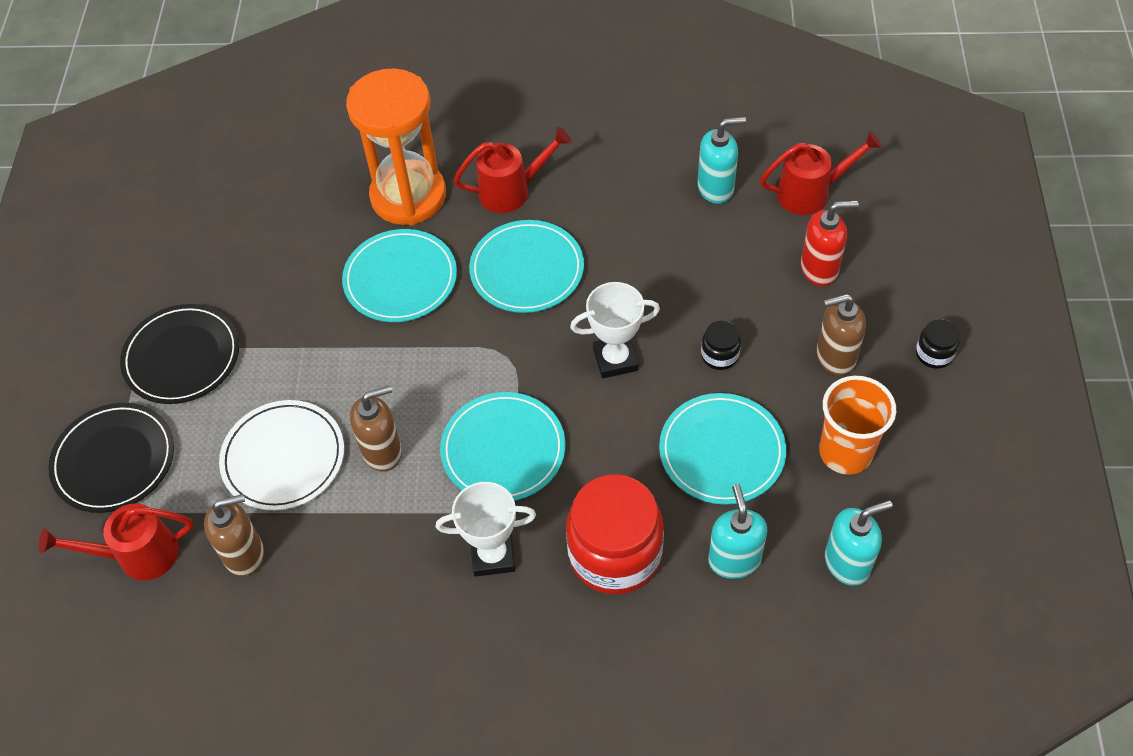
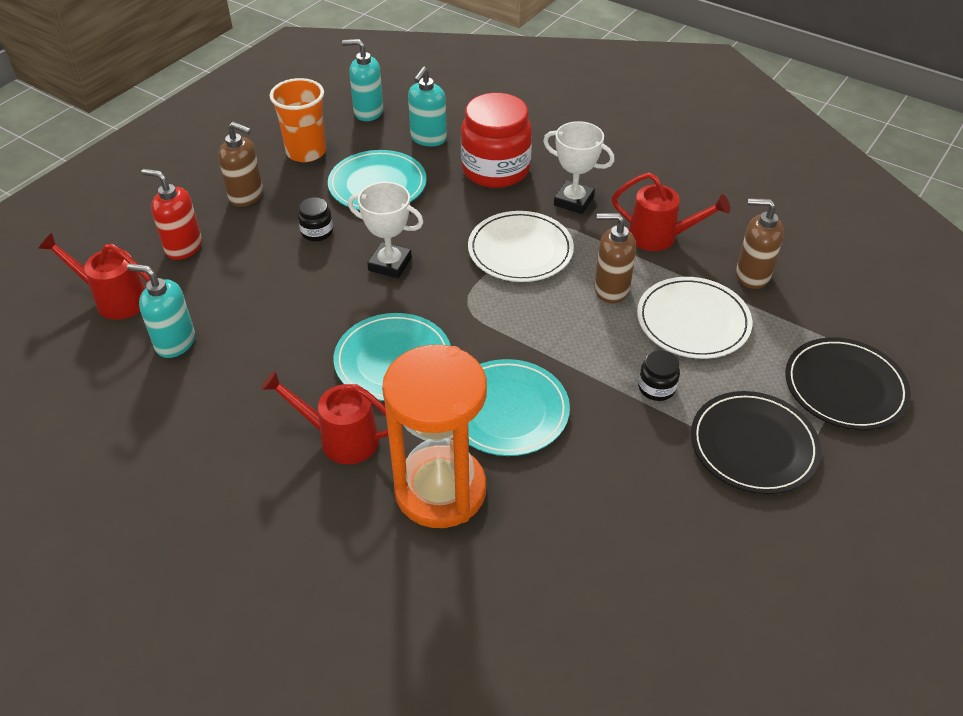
camera: 150 degrees left, 10 degrees down
(138, 555) = (839, 311): red watering can -> red watering can (660, 237)
(503, 449) = (520, 250): turquoise plate -> white plate
(934, 354) = (187, 169): black jar -> black jar (656, 388)

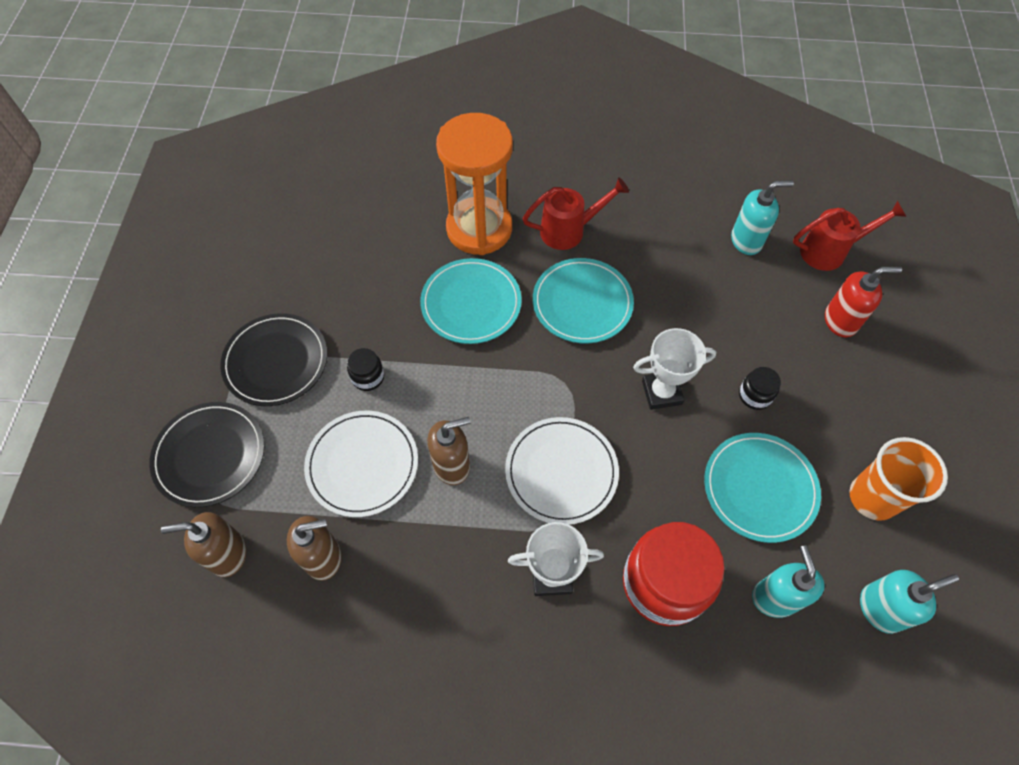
camera: 150 degrees right, 15 degrees up
(246, 196) = (858, 405): brown soap dispenser -> brown soap dispenser (228, 554)
(660, 237) = (436, 566): red watering can -> none

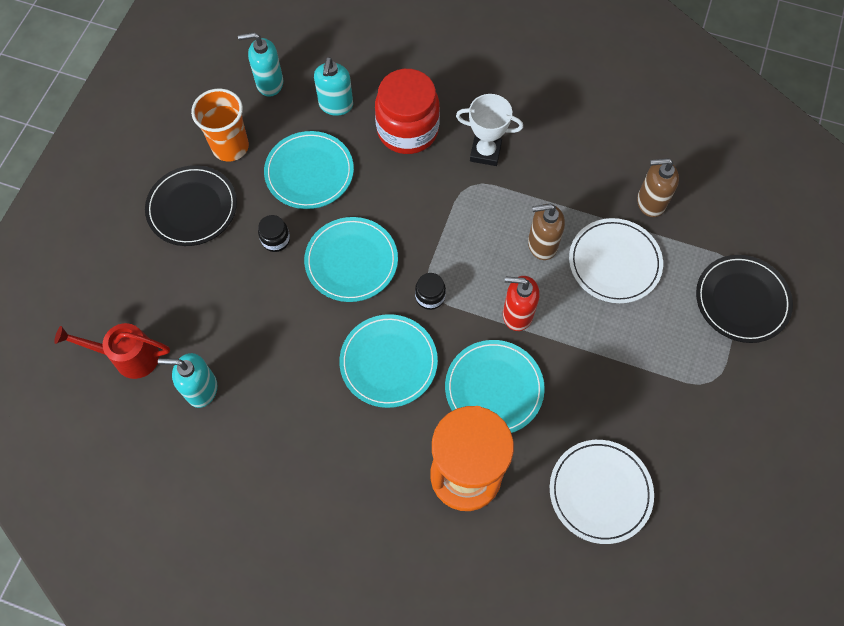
camera: 165 degrees left, 5 degrees up
(228, 554) = (723, 221): brown soap dispenser -> none
(276, 361) = (685, 373): black plate -> black plate (192, 208)
(368, 377) = (602, 337): black jar -> black jar (430, 297)
(561, 471) = (456, 219): white plate -> white plate (600, 492)
(569, 231) = (373, 448): red watering can -> none
(661, 392) = (351, 261): white trophy -> turquoise plate
(840, 321) = (164, 285): red soap dispenser -> red soap dispenser (517, 314)

